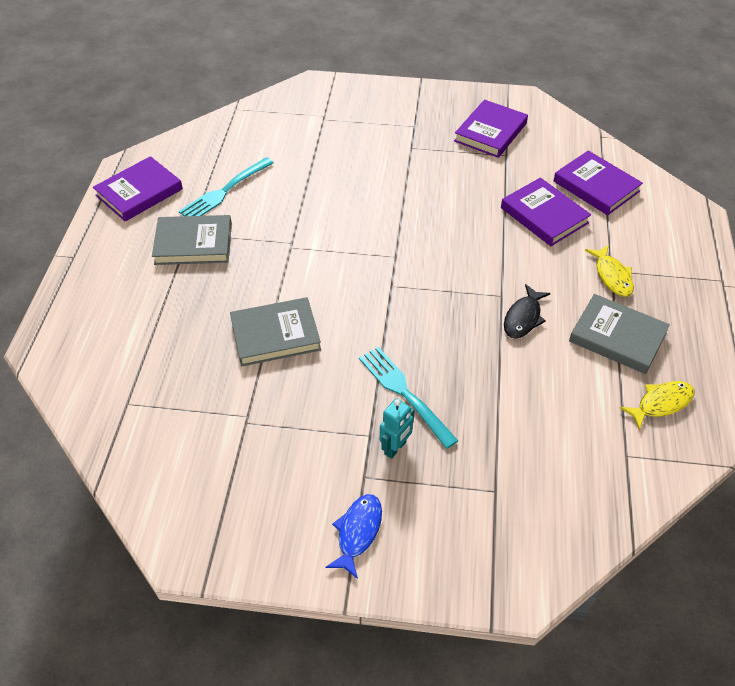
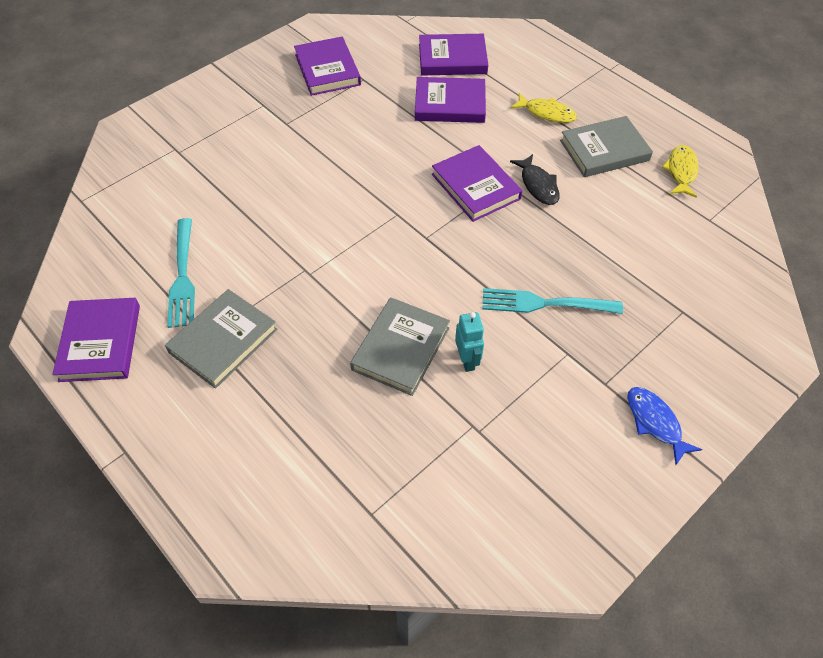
camera: 50 degrees left, 5 degrees up
(395, 448) = (594, 345): turquoise robot -> turquoise robot (467, 360)
(476, 282) = (475, 186): none -> purple book

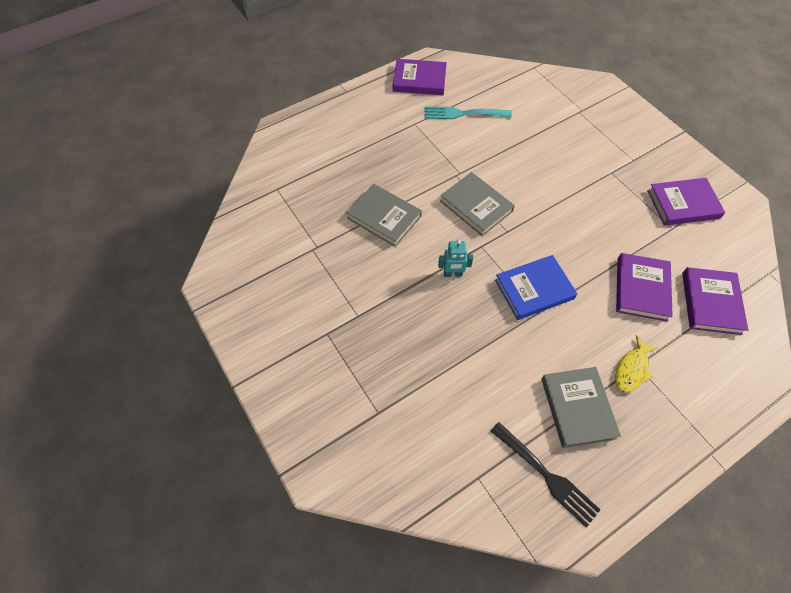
camera: 100 degrees right, 5 degrees up
(223, 341) = (409, 131): grey book -> grey book (476, 206)
(467, 360) = (366, 253): turquoise robot -> turquoise robot (453, 274)
(475, 186) = (534, 289): purple book -> blue book
(538, 185) = (533, 337): black fish -> none
(546, 303) = (405, 312): turquoise fork -> none
(655, 422) = (287, 357): blue fish -> none
(681, 171) = (545, 475): yellow fish -> black fork

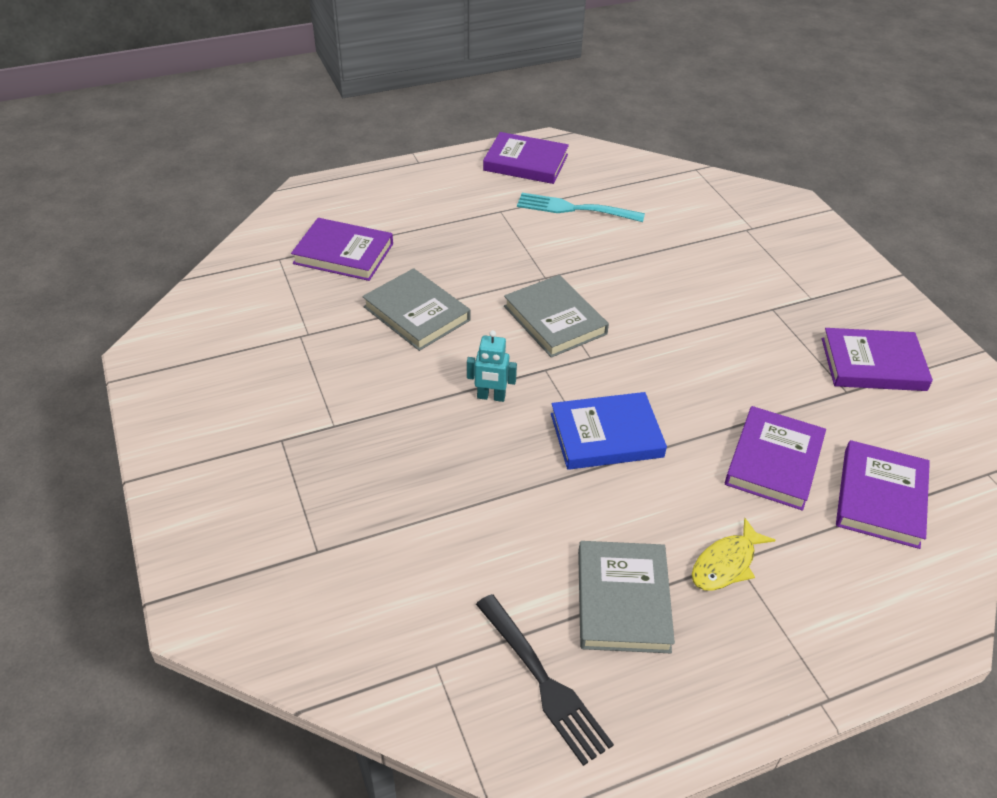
camera: 10 degrees right, 15 degrees down
(319, 177) = (343, 253): none -> purple book

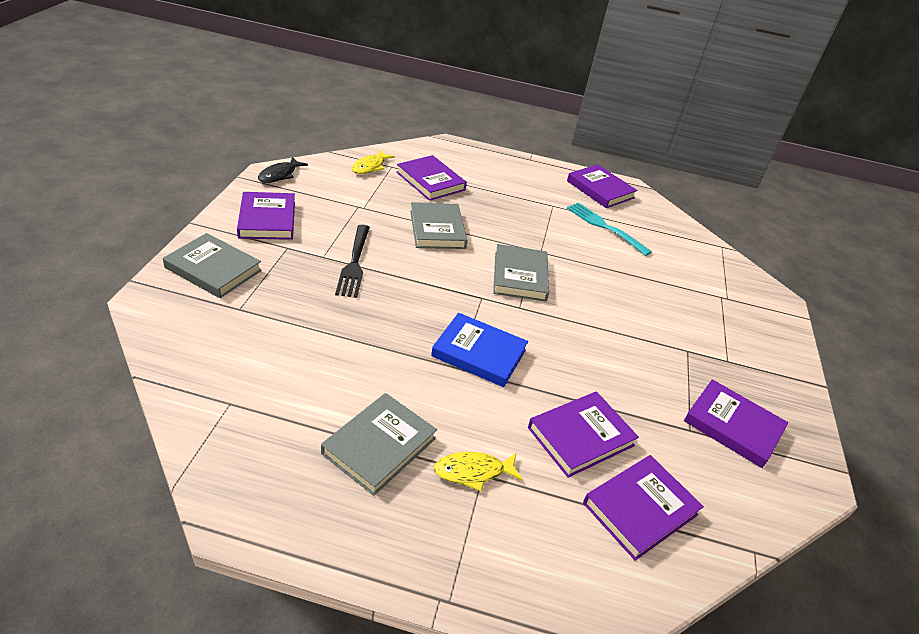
camera: 30 degrees right, 5 degrees down
(159, 348) = (279, 175): none -> black fish
(215, 418) = (267, 219): none -> purple book
(229, 523) = (213, 269): none -> grey book
(254, 273) = (370, 167): none -> yellow fish
(491, 397) = (430, 293): turquoise robot -> none
(542, 680) = (277, 453): black fork -> black fork (354, 263)

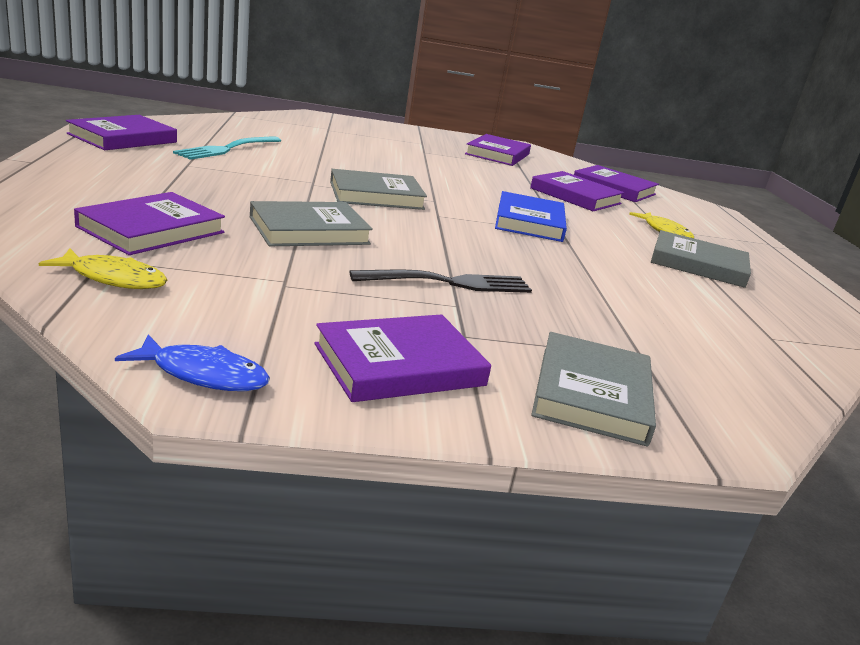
camera: 105 degrees left, 15 degrees down
(279, 175) = (203, 374): black fish -> blue fish

